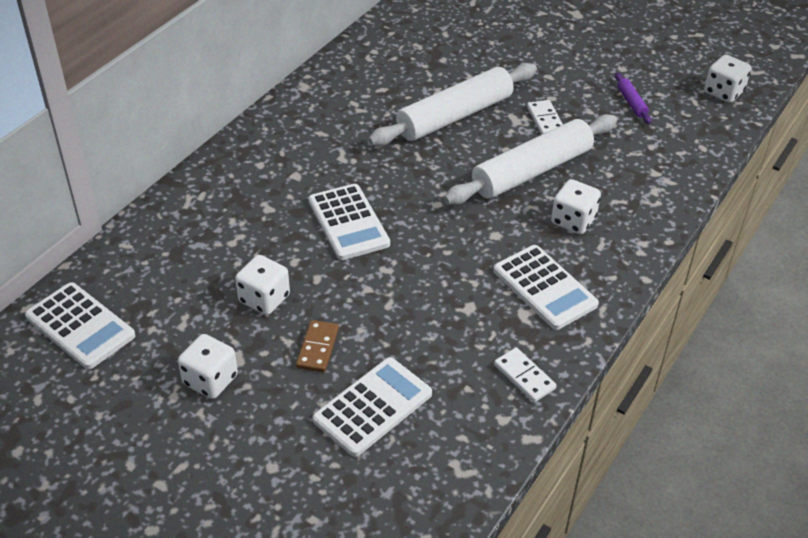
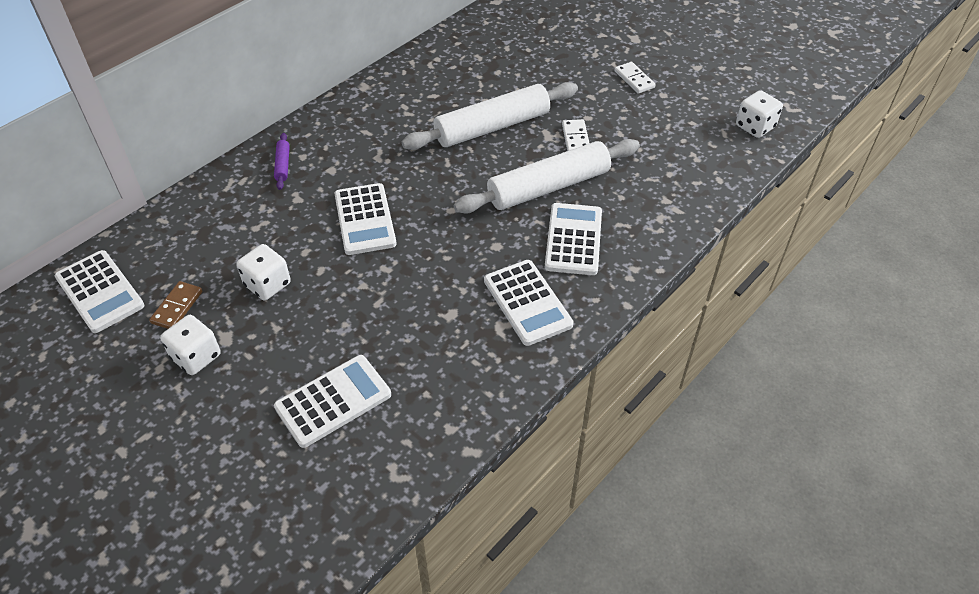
camera: 10 degrees right, 5 degrees up
(317, 348) = (300, 337): brown domino -> brown domino (177, 307)
(524, 377) = (482, 389): white domino -> white domino (634, 79)
(573, 221) = (573, 239): white dice -> white calculator
(631, 103) = (662, 129): purple rolling pin -> purple rolling pin (283, 165)

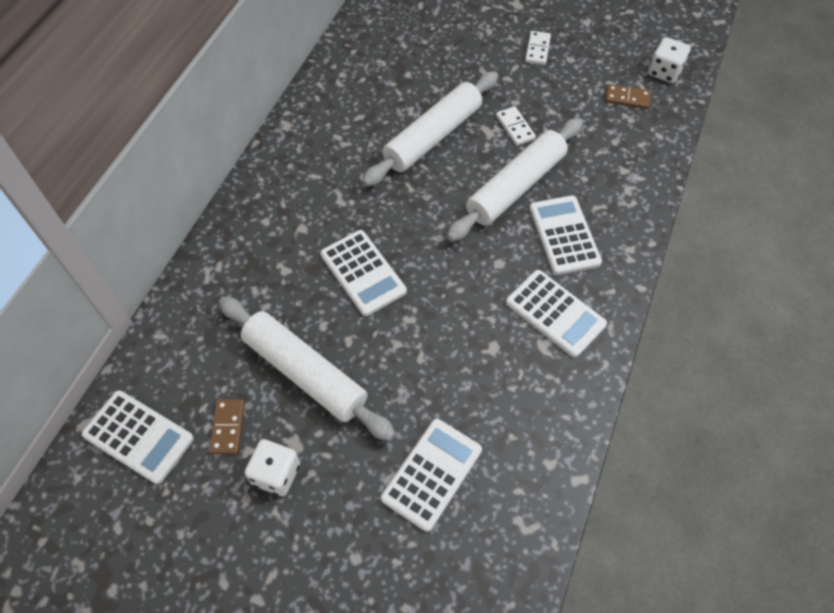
camera: 20 degrees left, 10 degrees up
(267, 284) = (305, 373): white dice -> white rolling pin
(283, 165) = (250, 237): purple rolling pin -> none
(634, 79) = (537, 49): white domino -> white domino turned 60 degrees clockwise
(703, 140) = (627, 98): none -> brown domino

